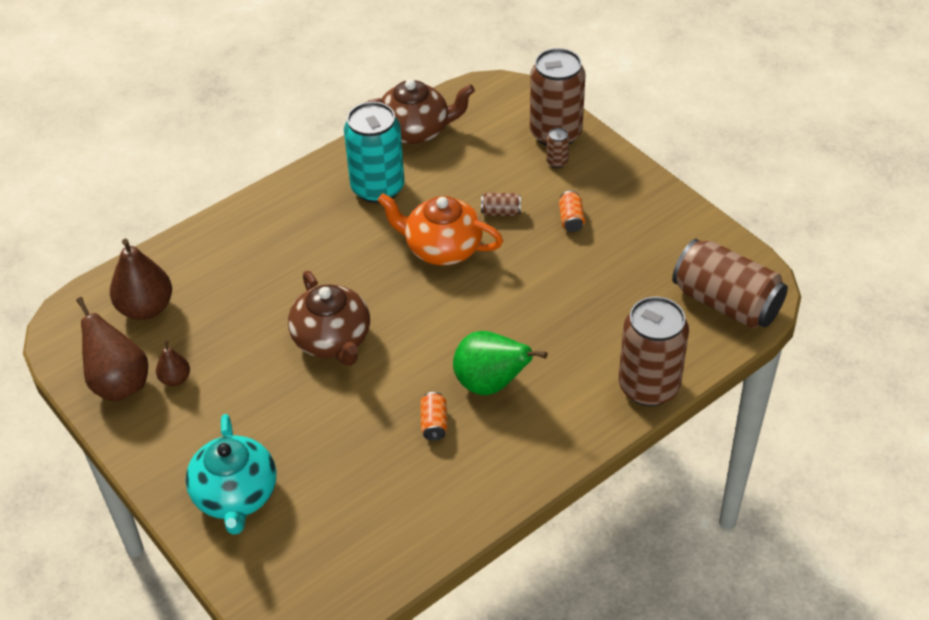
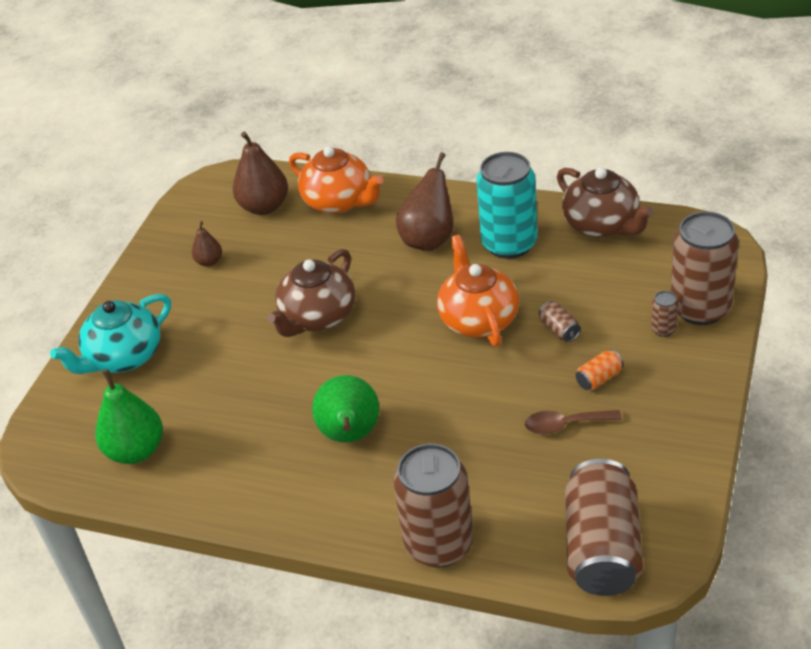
camera: 60 degrees right, 5 degrees down
(119, 384) = (183, 239): brown pear -> brown pear (429, 239)
(201, 257) = (339, 201): none -> orange teapot
(367, 535) = (136, 451): none -> green pear
(434, 423) = (279, 424): orange can -> none
(598, 260) = (565, 425): none -> brown spoon

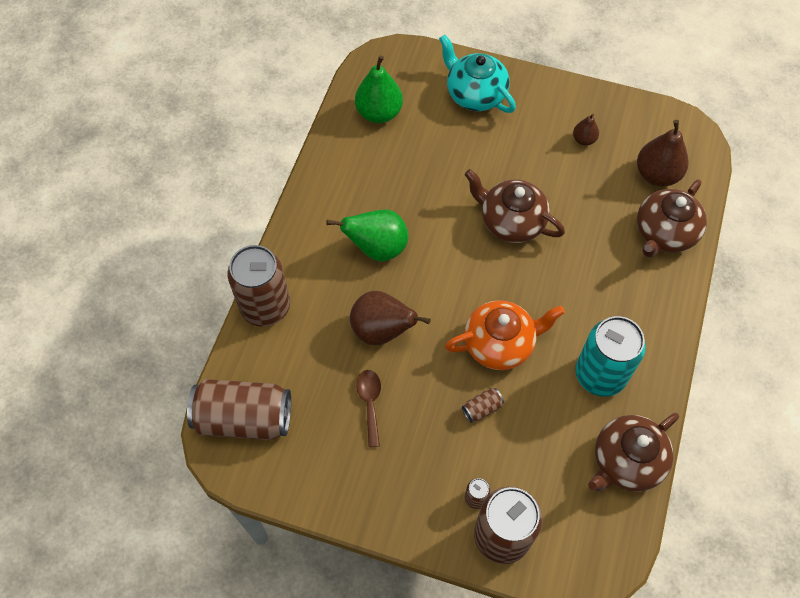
camera: 85 degrees right, 20 degrees up
(339, 201) = (664, 233): orange teapot -> brown teapot
(429, 239) = (608, 307): brown pear -> brown pear (382, 330)
(599, 379) = (419, 435): orange can -> none

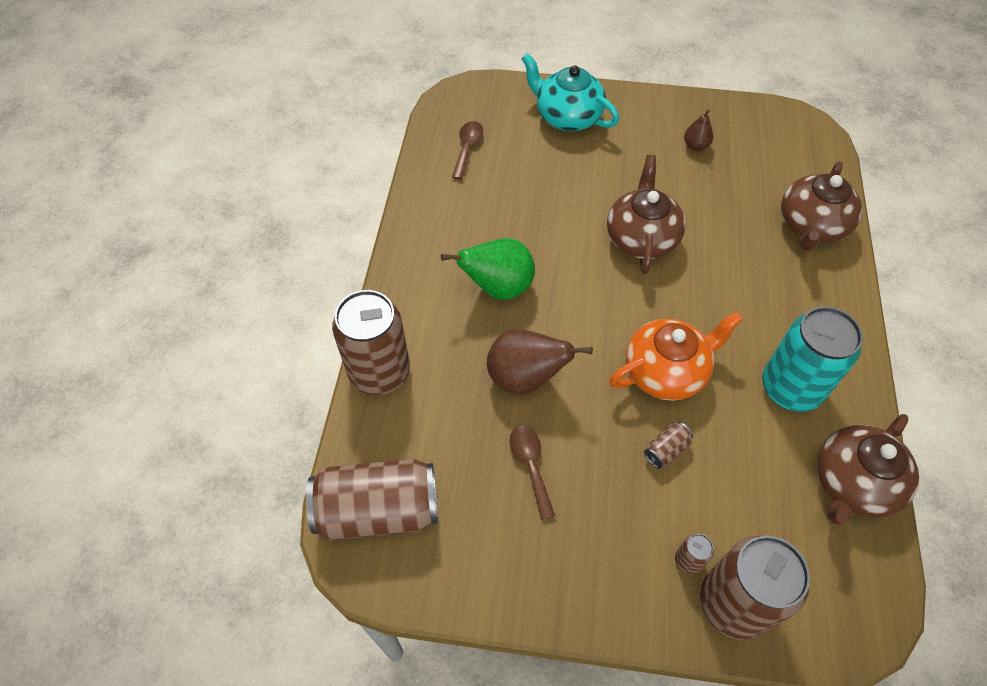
camera: 10 degrees left, 5 degrees down
(379, 113) = (467, 148): green pear -> brown spoon
(511, 221) = (641, 238): brown teapot -> brown teapot turned 75 degrees clockwise
(657, 175) = (783, 169): brown pear -> none

